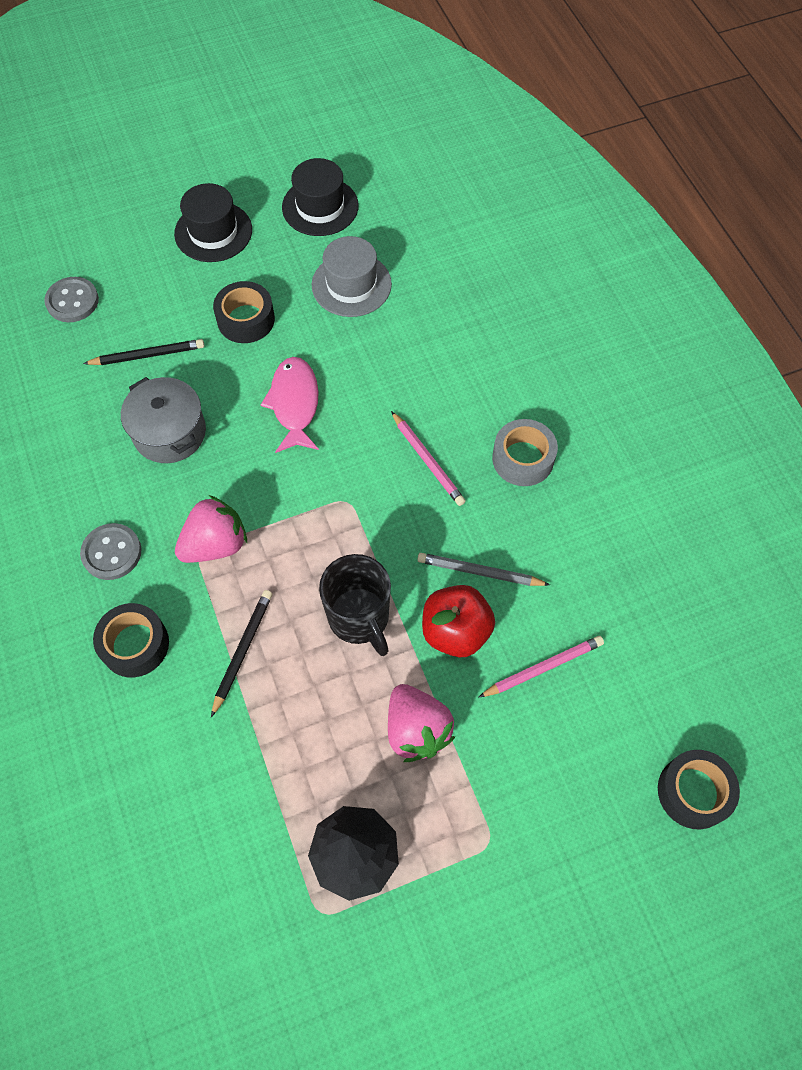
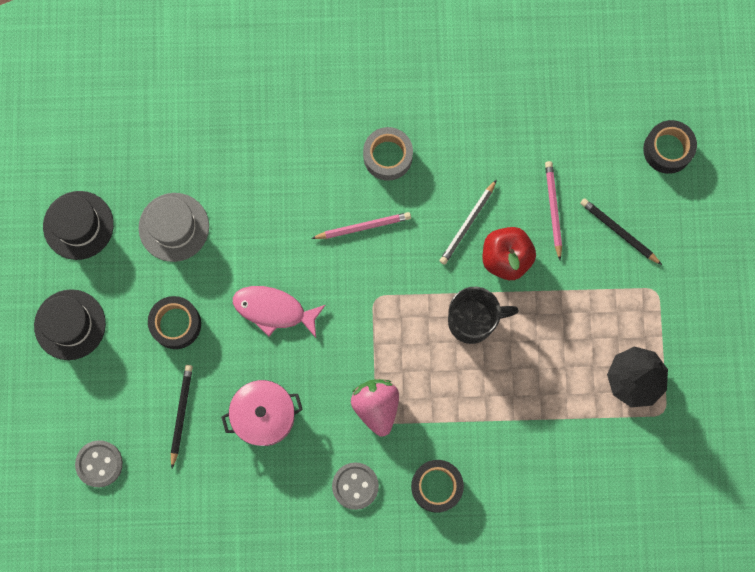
camera: 70 degrees left, 15 degrees up
(169, 432) = (264, 415): grey pot -> pink pot
(242, 650) = (468, 411): black pencil -> black pencil (618, 231)
(416, 730) = (567, 310): pink strawberry -> none

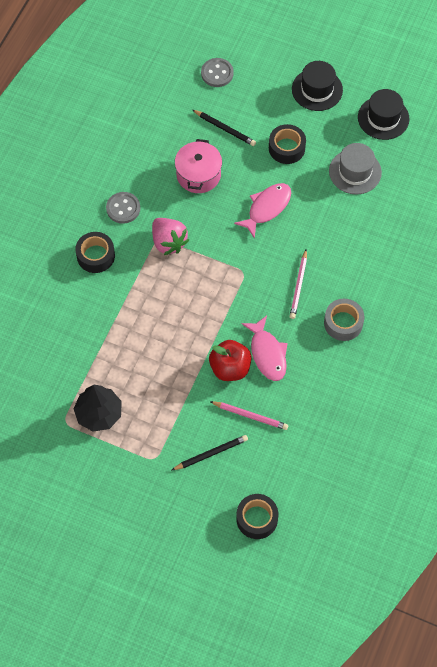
camera: 115 degrees right, 15 degrees down
(376, 406) = (168, 242): pink strawberry -> pink strawberry turned 45 degrees clockwise
(467, 224) = (267, 354): grey pencil -> pink fish
(473, 321) = (196, 326): black mug -> none

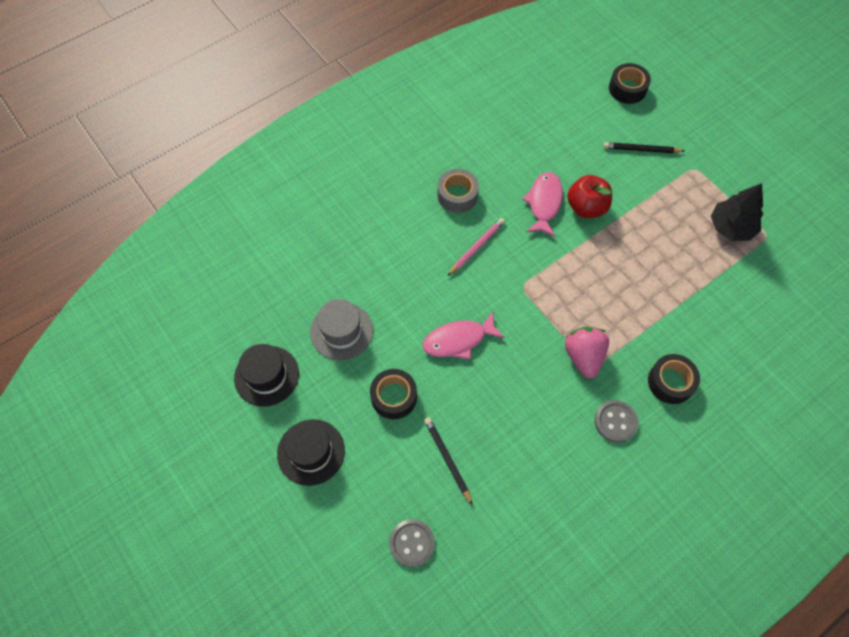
camera: 150 degrees left, 0 degrees up
(198, 175) = (510, 417): pink pot -> none
(250, 416) = (590, 161): pink pencil -> none

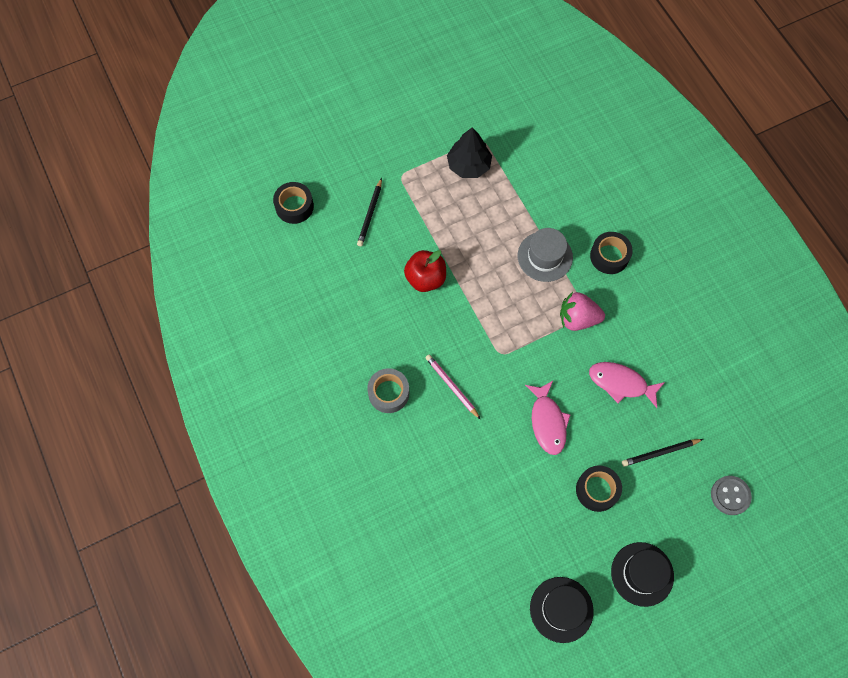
camera: 80 degrees left, 5 degrees up
(341, 331) = (523, 530): grey hat -> grey hat (545, 256)
(544, 203) = (413, 314): pink fish -> pink fish (621, 383)
(615, 422) = (639, 308): grey button -> none

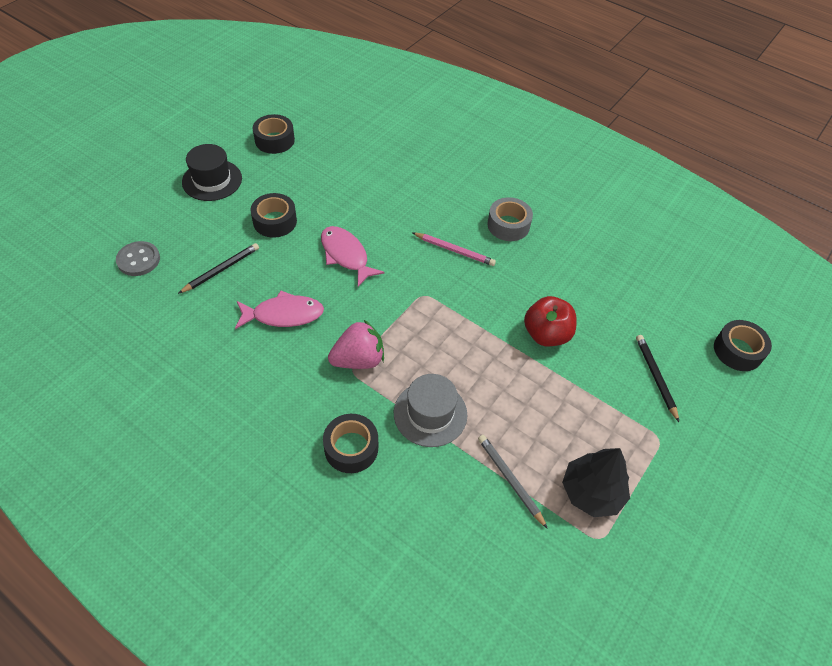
camera: 150 degrees right, 15 degrees down
(515, 193) = (510, 480): none -> grey pencil
(561, 609) = (274, 140): black hat -> black tape

